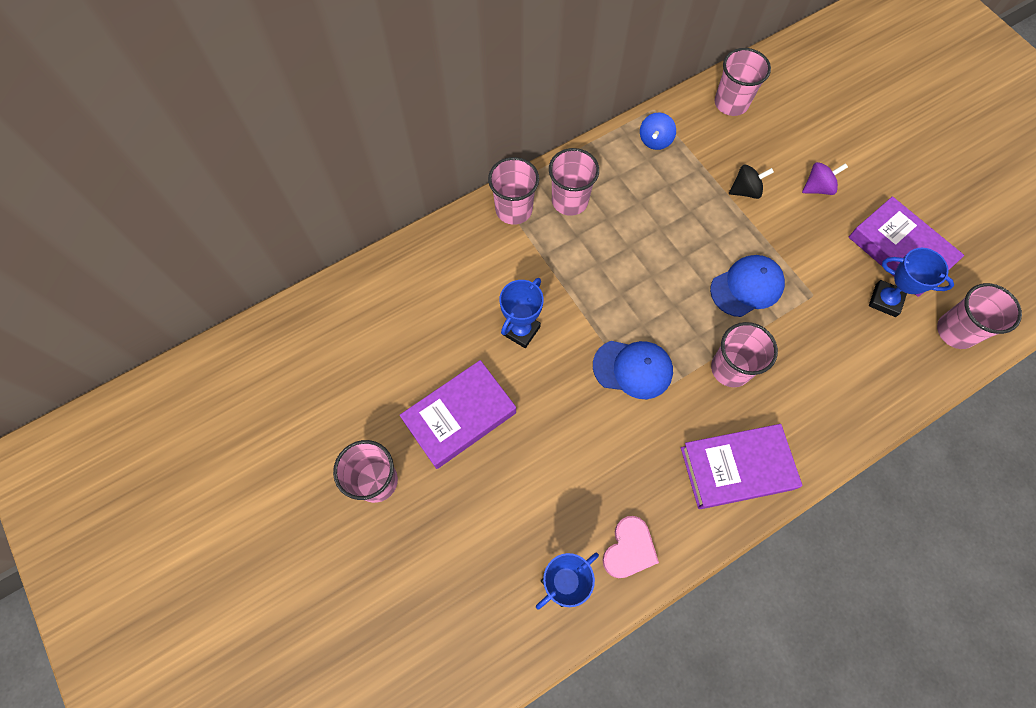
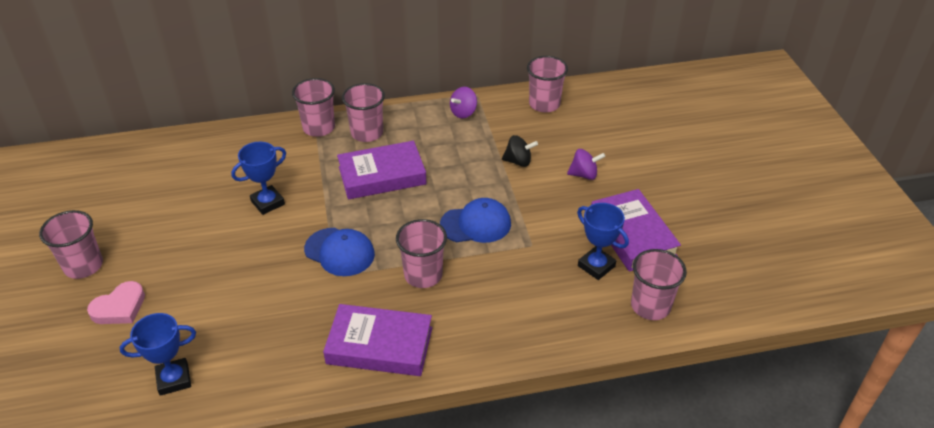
camera: 20 degrees right, 25 degrees down
(459, 416) = (178, 243): purple book -> purple book (382, 175)
(629, 549) = (246, 374): pink heart -> pink heart (119, 307)
(655, 140) = (463, 113): blue spinning top -> purple spinning top

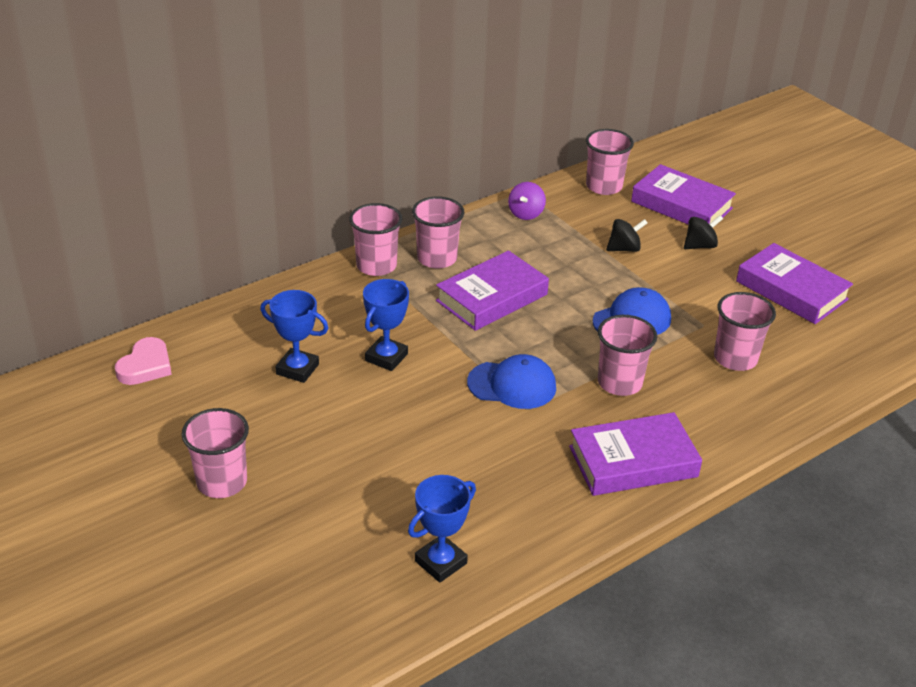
camera: 25 degrees left, 5 degrees down
(119, 307) = (309, 511): pink heart -> pink heart (146, 366)
(584, 175) = (700, 246): purple spinning top -> black spinning top
(596, 135) = (681, 205): none -> purple book
(596, 266) = (781, 327): blue trophy -> blue trophy (297, 369)
(650, 306) = (859, 349): pink cup -> pink cup (735, 358)

